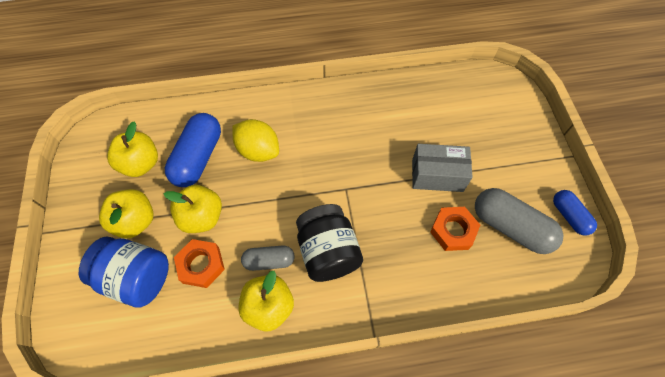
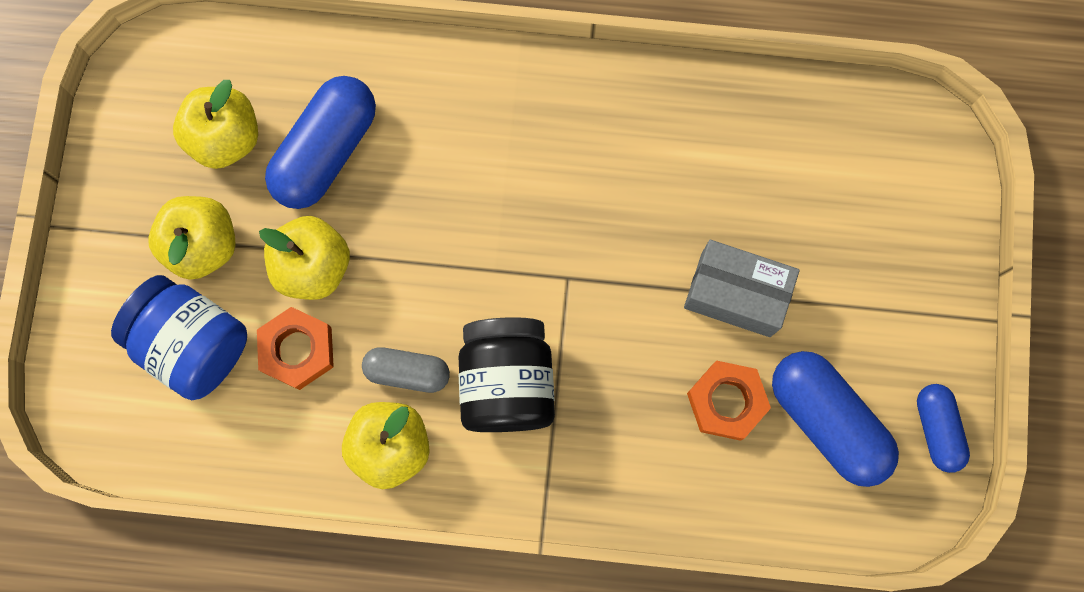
camera: 15 degrees right, 15 degrees up
(258, 150) = (434, 164): yellow lemon -> none
(510, 227) = (827, 421): grey capsule -> blue capsule

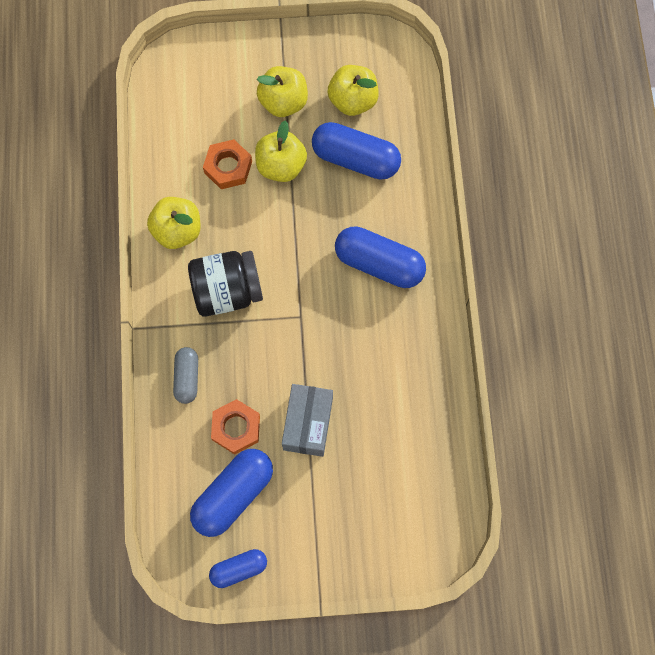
camera: 80 degrees right, 5 degrees down
(194, 344) = (222, 109): blue jar -> none
(407, 372) = (224, 232): grey capsule -> grey capsule (187, 378)
(505, 148) = (379, 264): none -> blue capsule

